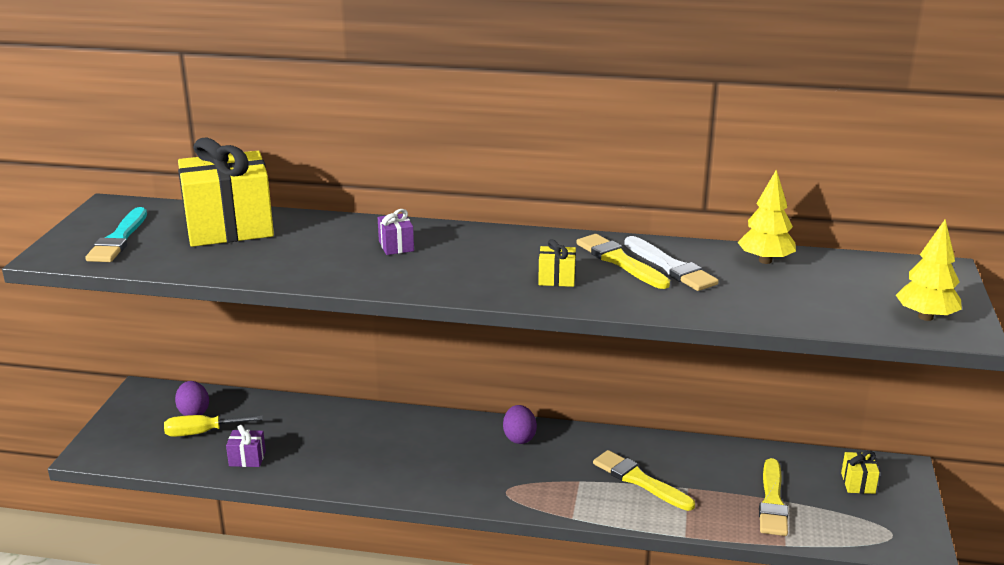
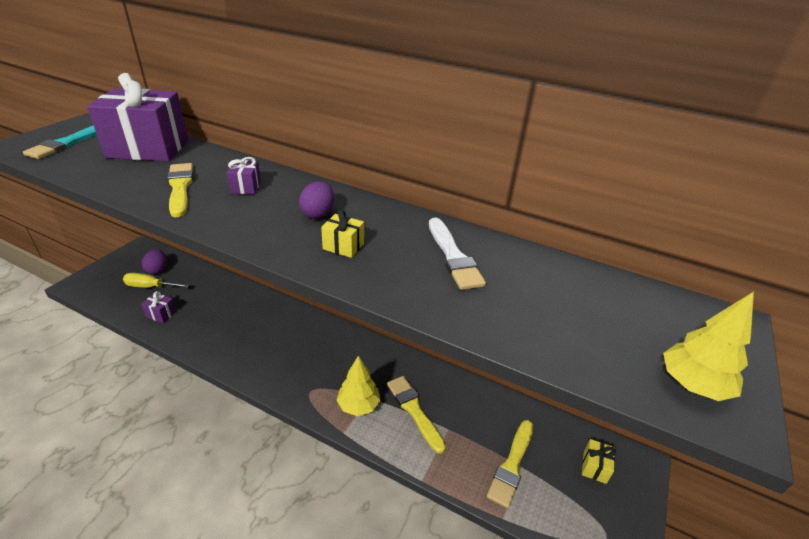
camera: 15 degrees right, 10 degrees up
(229, 228) = (148, 149): yellow gift -> purple gift
(519, 438) = (348, 345): purple egg -> purple egg (318, 214)
(620, 261) = (412, 240): yellow brush -> yellow brush (180, 188)
(765, 261) = (547, 269): yellow tree -> yellow tree (358, 405)

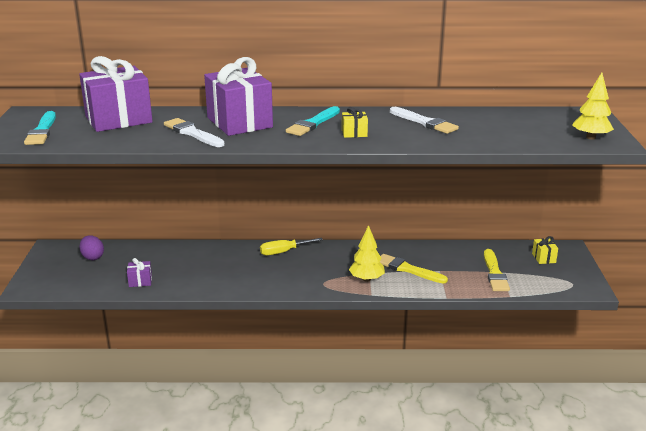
camera: 25 degrees left, 10 degrees down
(150, 287) = (103, 269): yellow screwdriver -> yellow screwdriver (283, 252)
(180, 188) = (192, 133): yellow brush -> white brush
(246, 187) = (239, 122): purple gift -> purple gift, size x2.48
(318, 214) = (313, 123): purple egg -> turquoise brush

